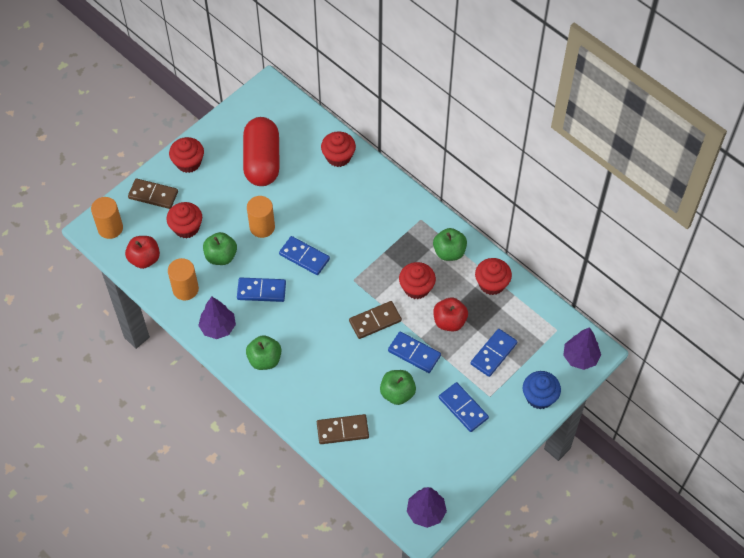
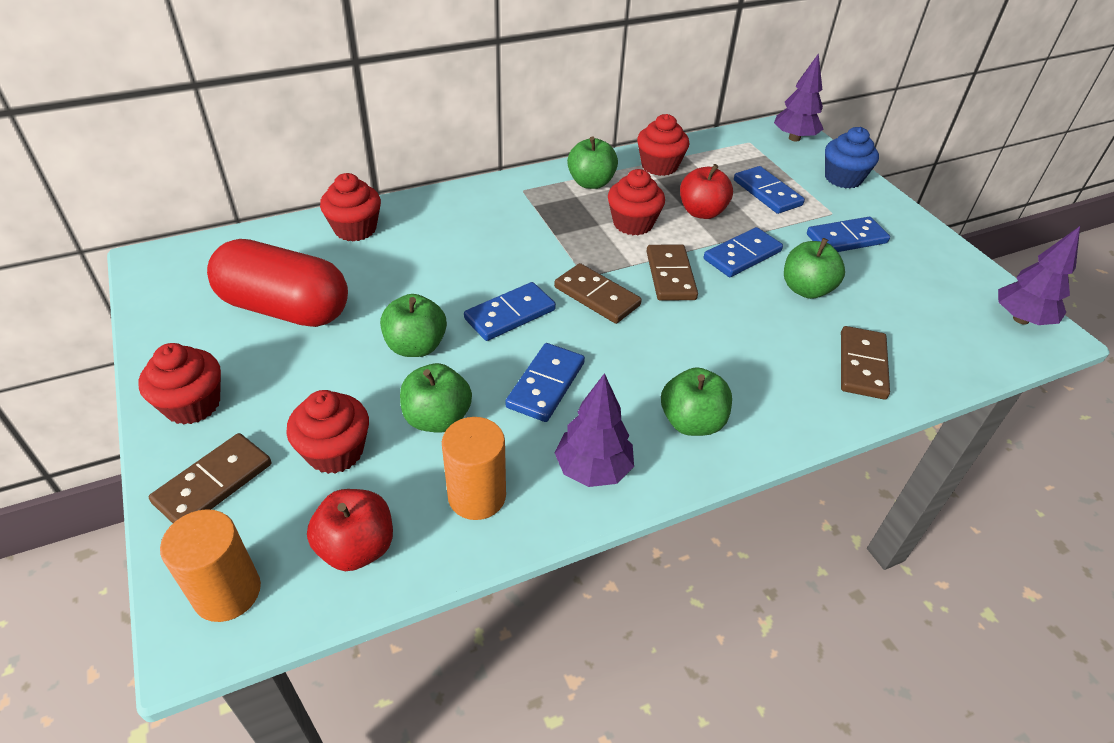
camera: 70 degrees left, 15 degrees down
(262, 227) = (416, 346): orange cylinder -> green apple
(338, 291) = (596, 296): none -> brown domino

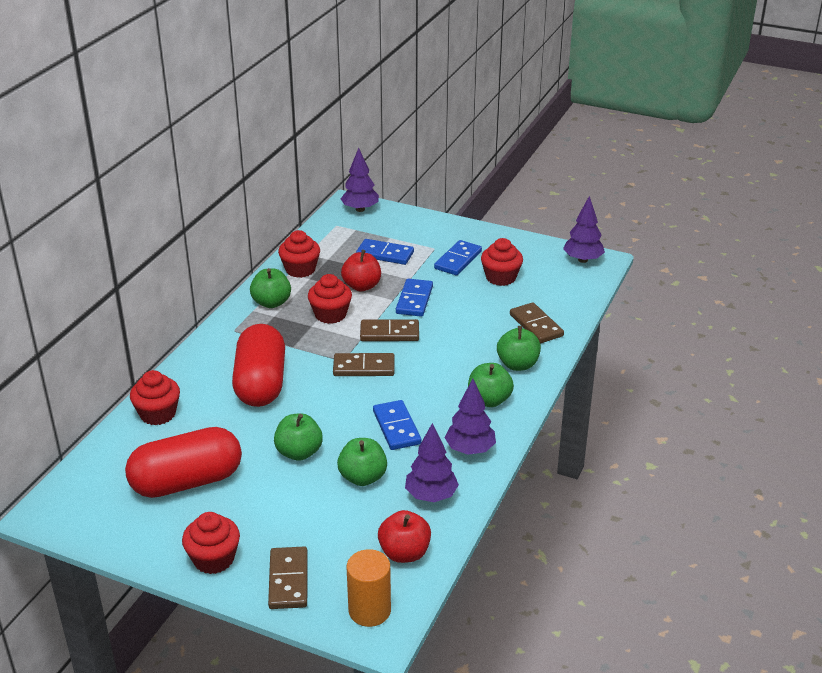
camera: 40 degrees left, 10 degrees down
(335, 451) = (331, 525): red cupcake -> red cupcake (501, 277)
(477, 253) = (261, 383): none -> red capsule
(477, 496) = (431, 496): orange cylinder -> purple tree
(510, 314) = (328, 405): blue domino -> none
(670, 275) = (389, 333): brown domino -> brown domino turned 45 degrees counterclockwise
(806, 289) = (468, 301): green apple -> green apple (518, 364)
(843, 178) = (417, 223): blue cupcake -> none

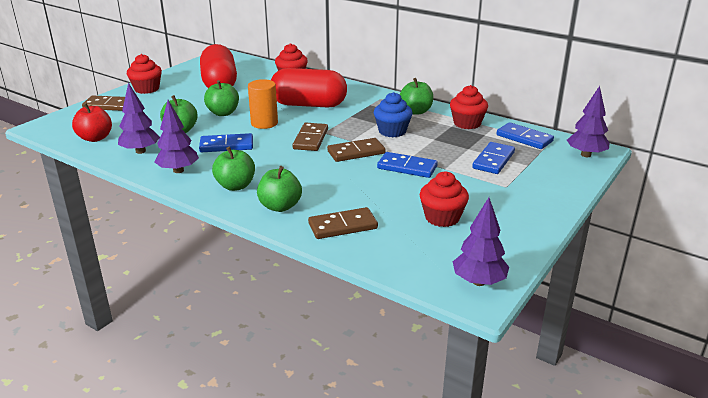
camera: 100 degrees right, 5 degrees down
(330, 314) = (392, 131): red cupcake -> blue cupcake
(362, 286) = (435, 146): red apple -> none
(369, 610) = (60, 125): orange cylinder -> orange cylinder (264, 123)
(389, 333) = (356, 152): brown domino -> brown domino turned 60 degrees clockwise
(458, 260) = (481, 197): blue domino -> blue domino (524, 138)

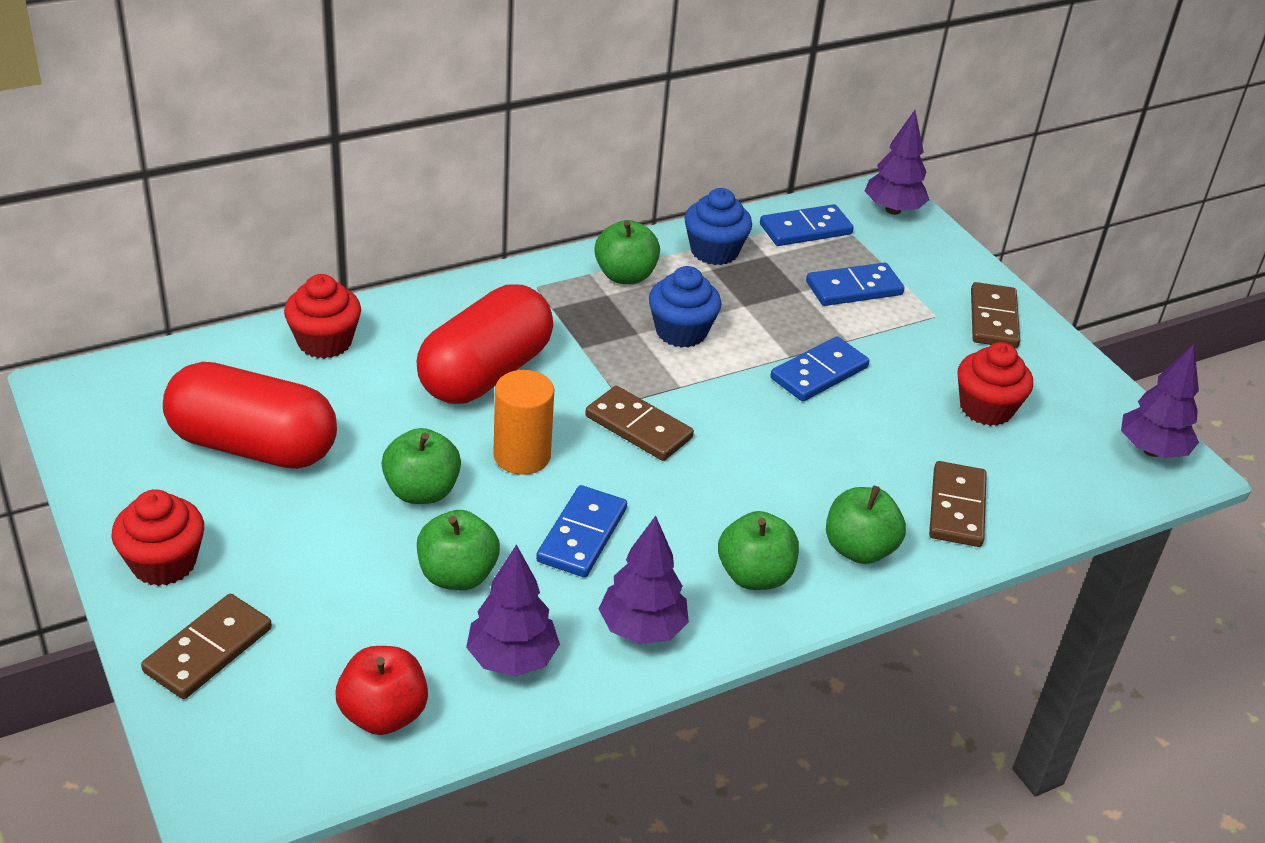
camera: 65 degrees left, 10 degrees up
(356, 152) = (729, 400): brown domino -> brown domino (993, 319)
(467, 123) = (714, 251): red cupcake -> blue cupcake
(493, 160) = (854, 288): blue domino -> blue domino turned 75 degrees counterclockwise

